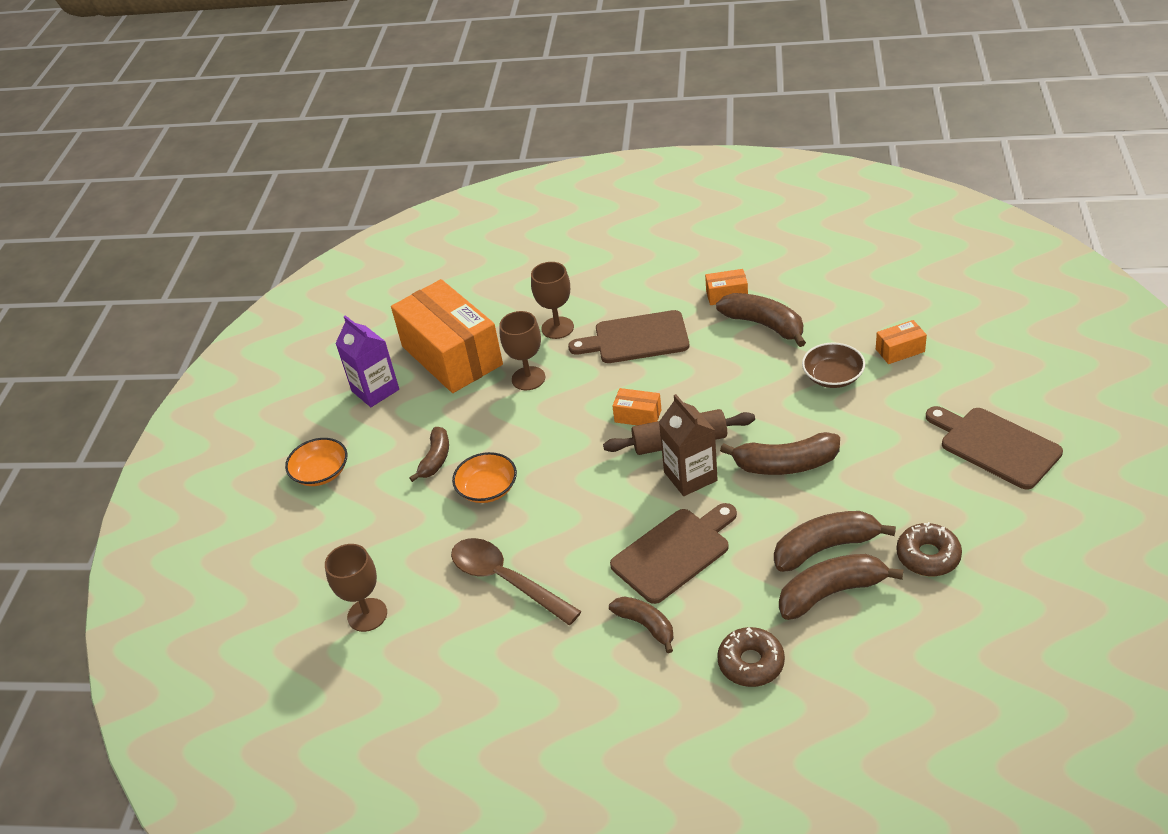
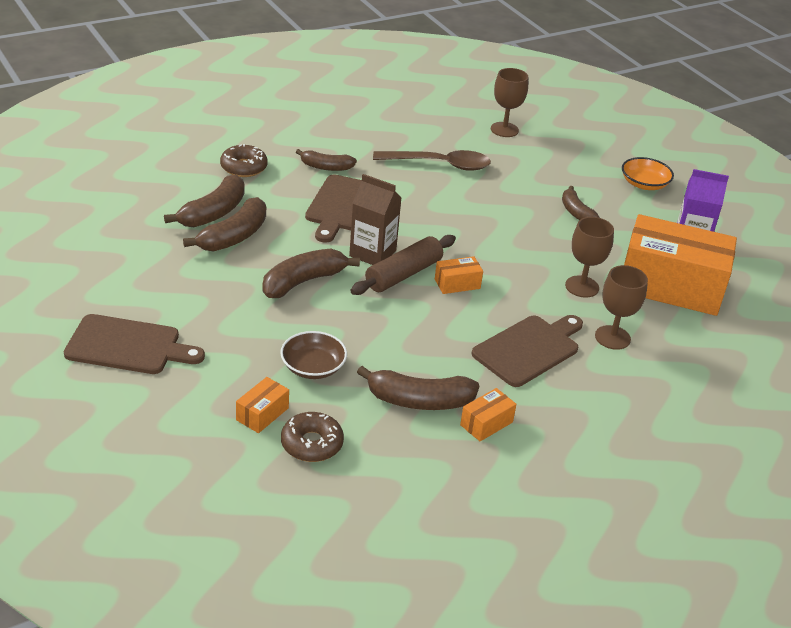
camera: 135 degrees right, 5 degrees down
(487, 488) = (515, 206): orange bowl -> none
(928, 556) = (153, 251): brown donut -> brown donut (312, 444)

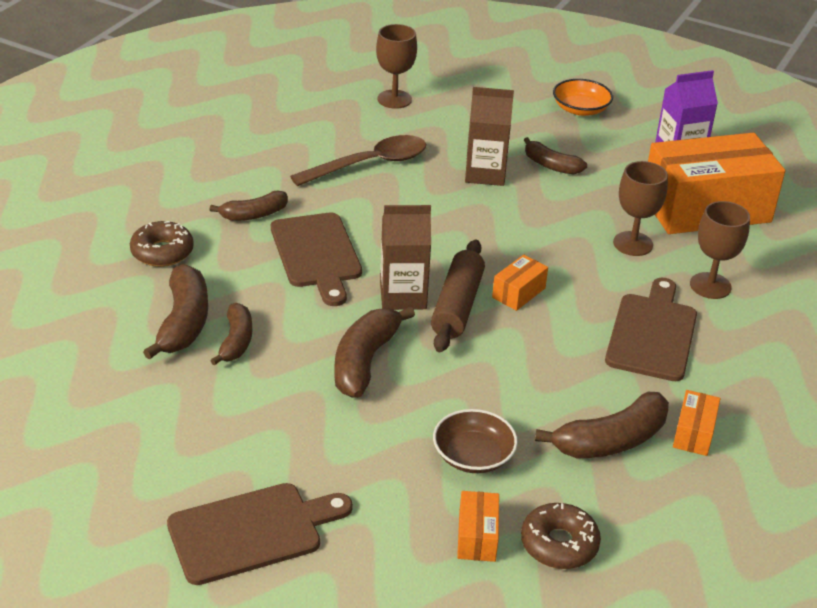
camera: 30 degrees left, 0 degrees up
(234, 236) = (236, 341): brown banana -> brown banana, size x0.65
(519, 200) = (485, 173): none -> brown carton

